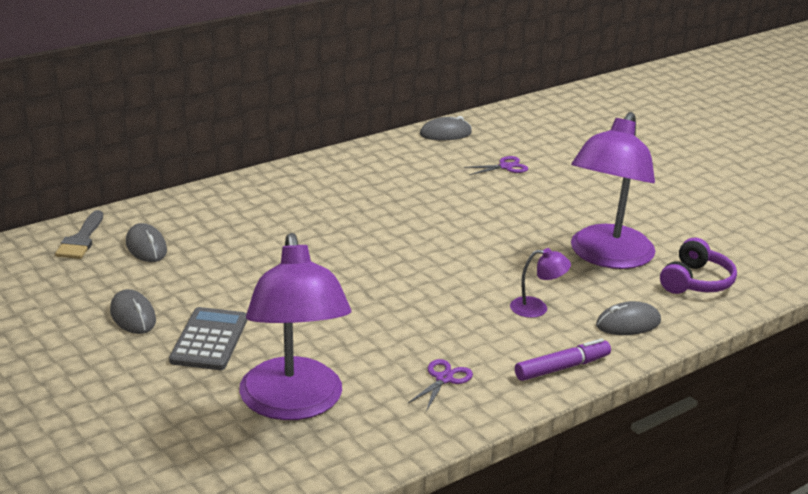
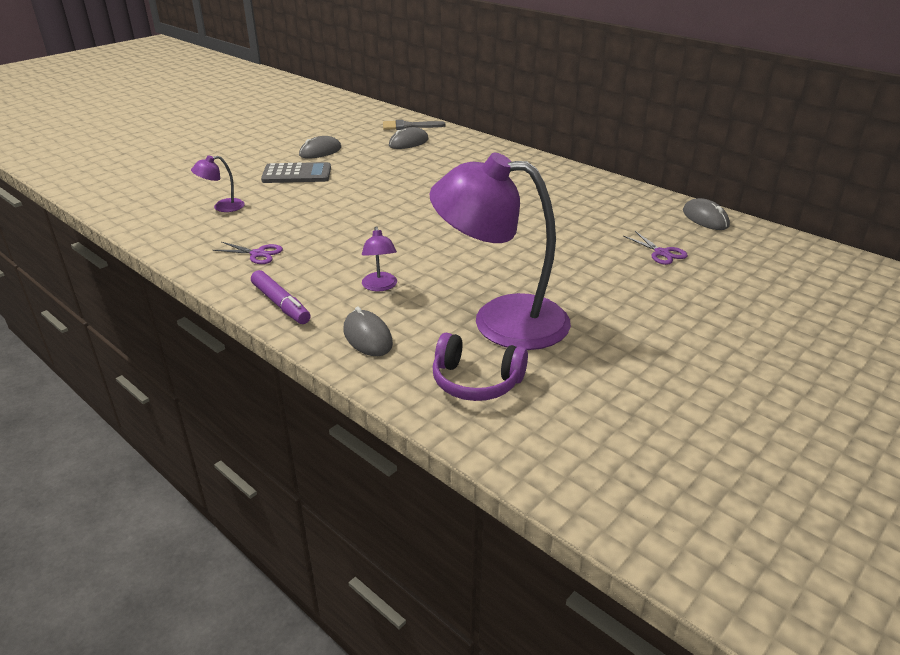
camera: 80 degrees right, 5 degrees up
(294, 404) = (222, 207): purple lamp -> purple lamp, size x0.41

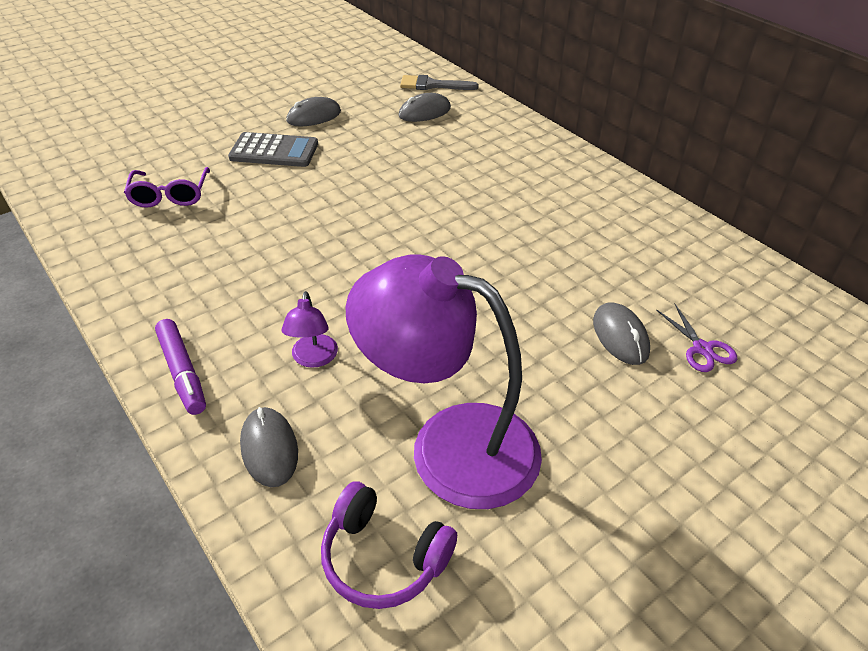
camera: 10 degrees right, 10 degrees up
(222, 207) = (170, 195): purple lamp -> purple glasses
(258, 254) = (184, 280): purple scissors -> none
(705, 218) = (779, 291): grey mouse -> grey mouse (620, 336)

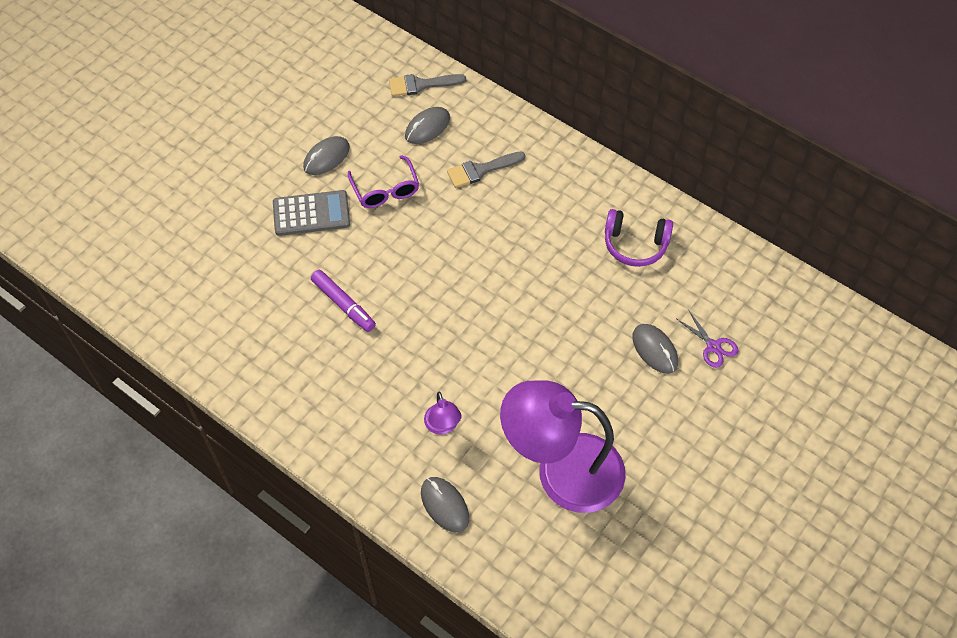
camera: 15 degrees left, 15 degrees up
(170, 195) = (247, 291): purple glasses -> purple glasses (385, 190)
(182, 372) = (354, 462): purple marker -> purple marker (343, 304)
(383, 557) = (547, 558): purple headphones -> purple headphones (635, 244)
(465, 149) = (481, 170): none -> grey brush

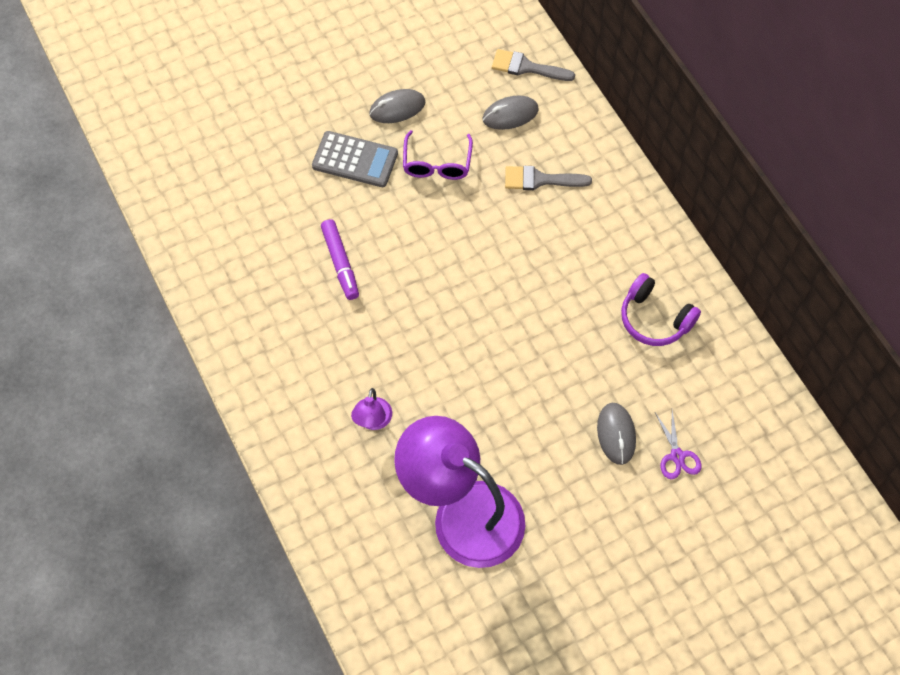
camera: 25 degrees right, 5 degrees up
(444, 505) = (336, 497): grey mouse -> none

